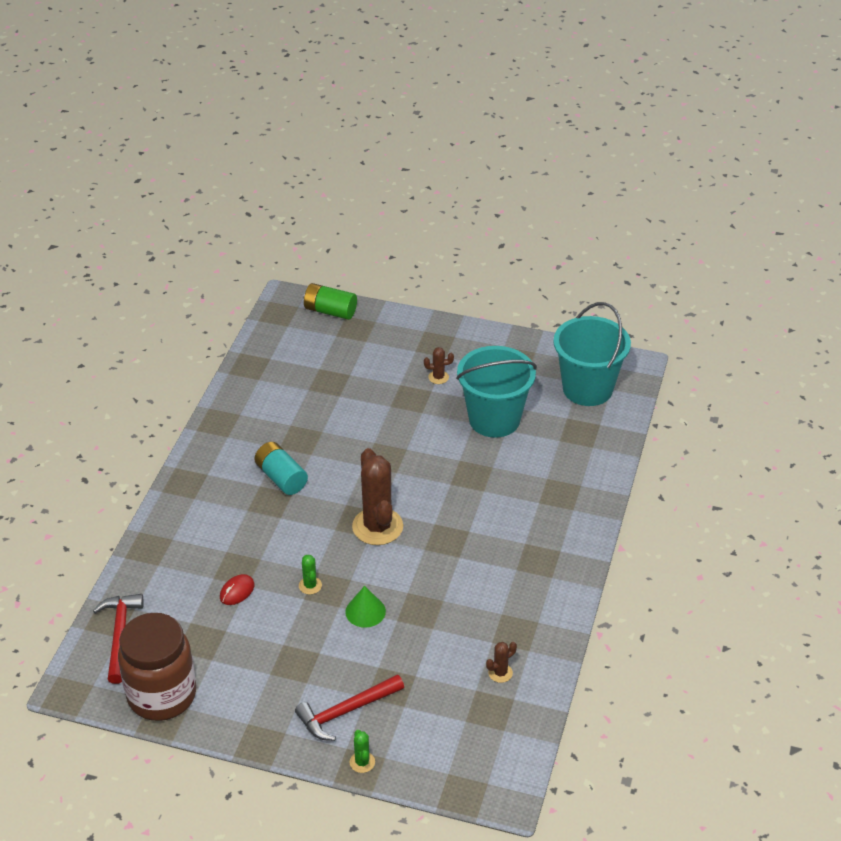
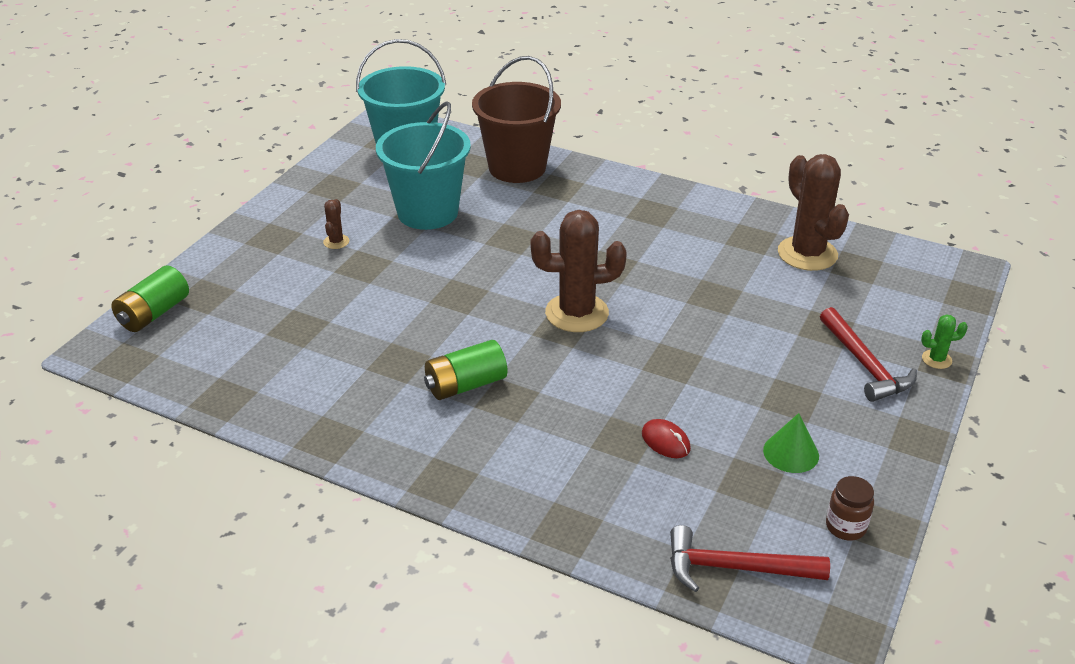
camera: 80 degrees left, 5 degrees down
(162, 695) = (845, 527): brown jar -> brown jar, size x0.42
(281, 478) = (465, 385): turquoise battery -> green battery
(310, 585) = (665, 376): green cactus -> none
(365, 611) = (712, 336): green cone -> green cone (791, 453)
(500, 673) = (807, 254): brown cactus -> brown cactus, size x2.27
(583, 462) = (517, 167): none -> brown bucket

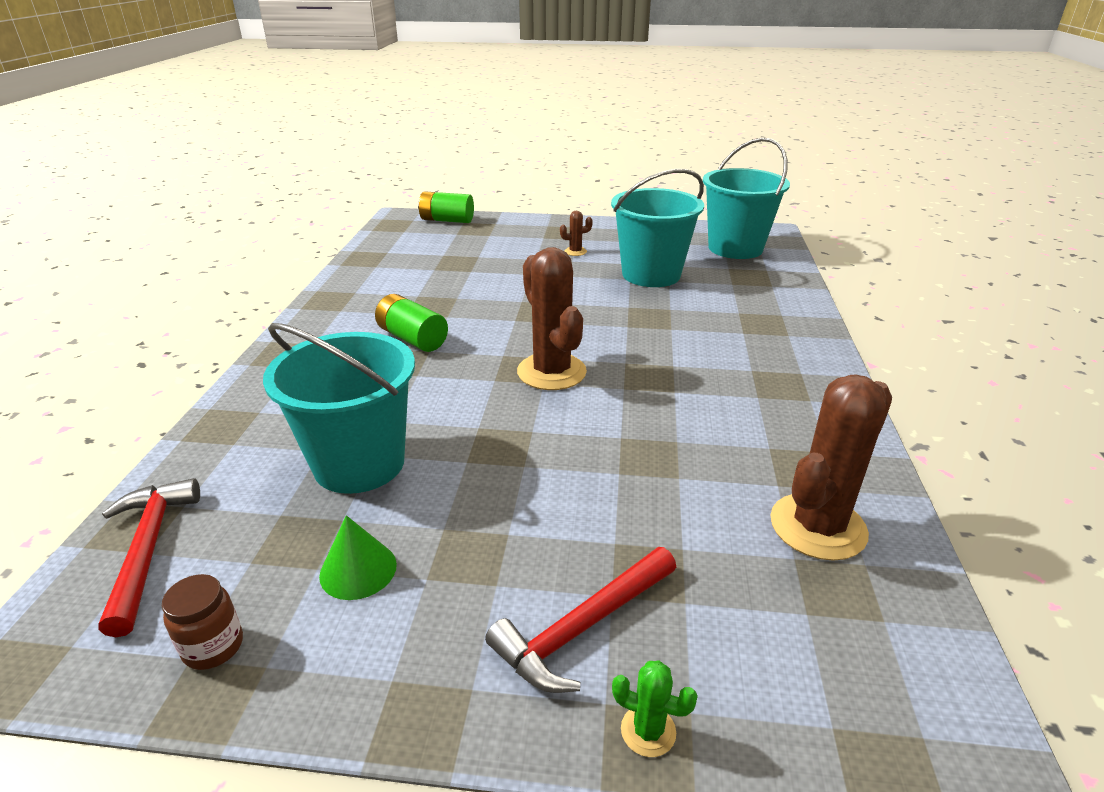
camera: 70 degrees right, 5 degrees down
(517, 167) = (771, 297): brown bucket -> none
(665, 441) = (359, 463): red mouse -> turquoise bucket
(936, 359) = (648, 731): green cactus -> green cactus turned 45 degrees counterclockwise

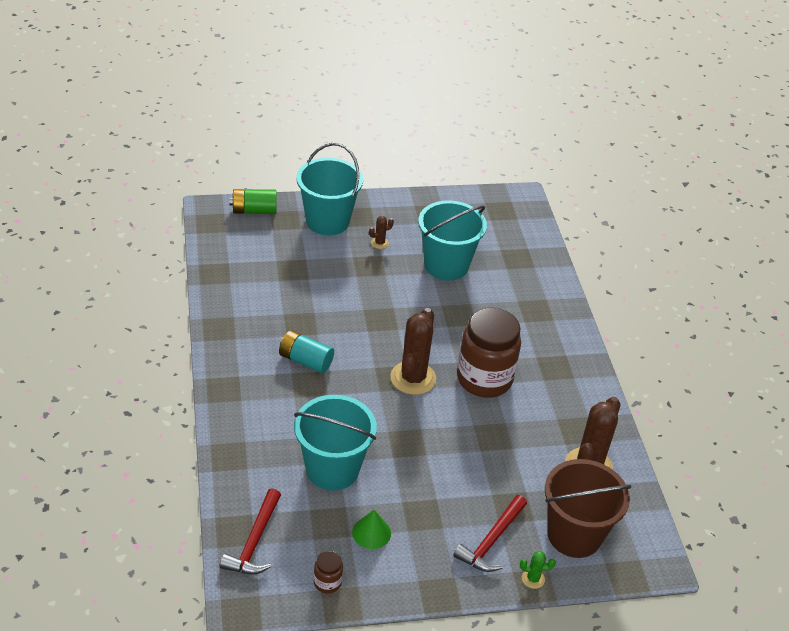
camera: 20 degrees left, 10 degrees up
(149, 549) = (254, 542): red hammer -> red hammer turned 135 degrees counterclockwise
(412, 338) = (305, 360): green battery -> turquoise battery
(551, 372) = (413, 378): brown cactus -> brown cactus turned 60 degrees clockwise
(660, 385) = (484, 379): none -> brown jar
(735, 248) = (500, 223): turquoise bucket -> turquoise bucket (327, 221)
(767, 648) = (574, 535): none -> brown bucket

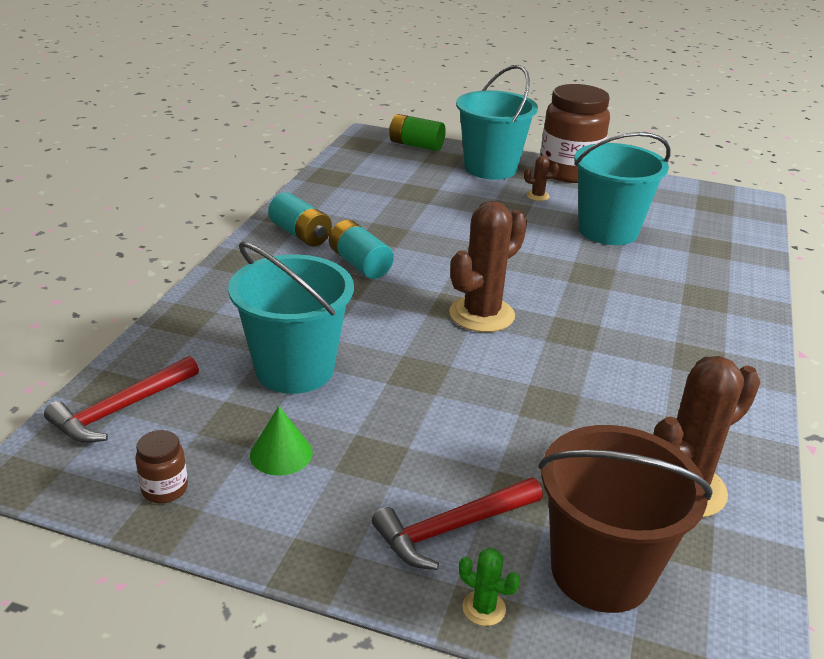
camera: 30 degrees right, 10 degrees down
(243, 346) = (300, 234): none -> turquoise battery
(484, 379) = (582, 342): brown jar -> brown jar (569, 172)

